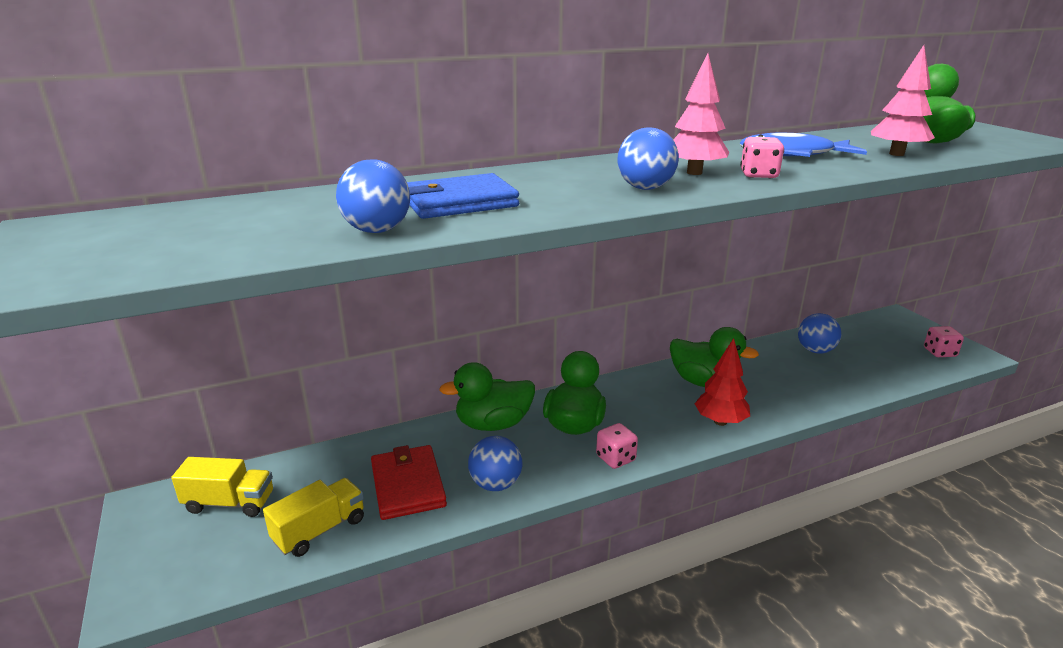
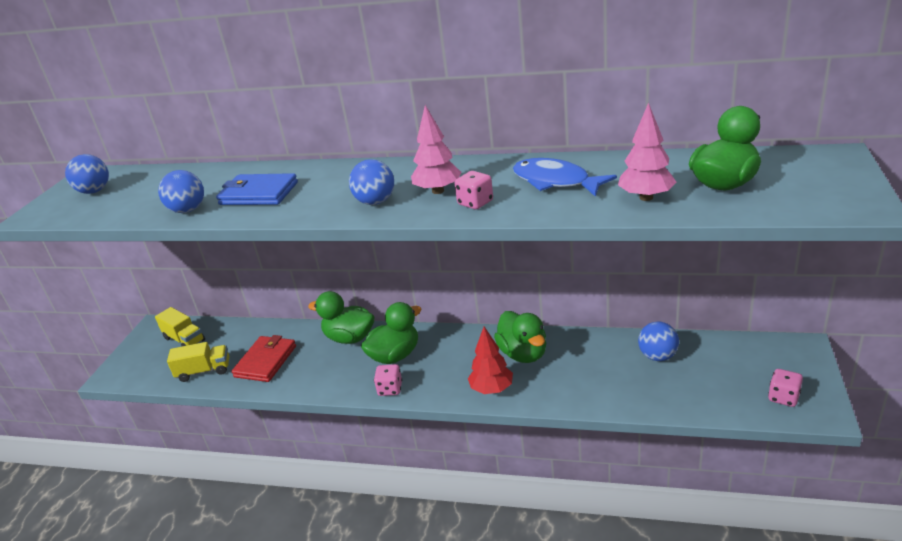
camera: 40 degrees right, 5 degrees up
(495, 484) = (307, 379): blue ball -> blue ball (94, 191)

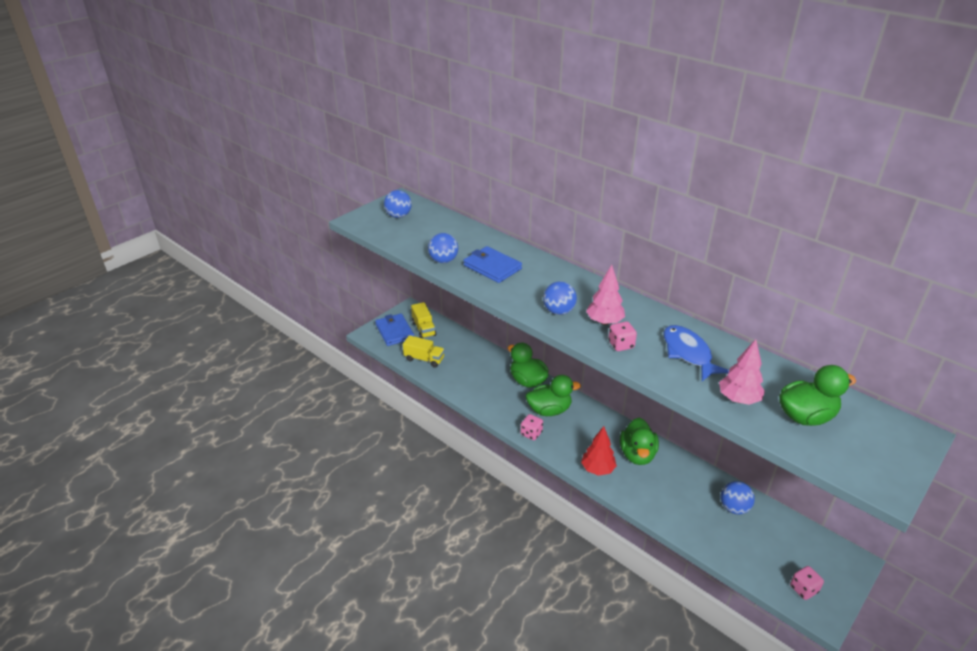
camera: 25 degrees right, 5 degrees up
(146, 358) = (394, 331): none -> blue wallet
(266, 361) = (465, 371): red wallet -> none

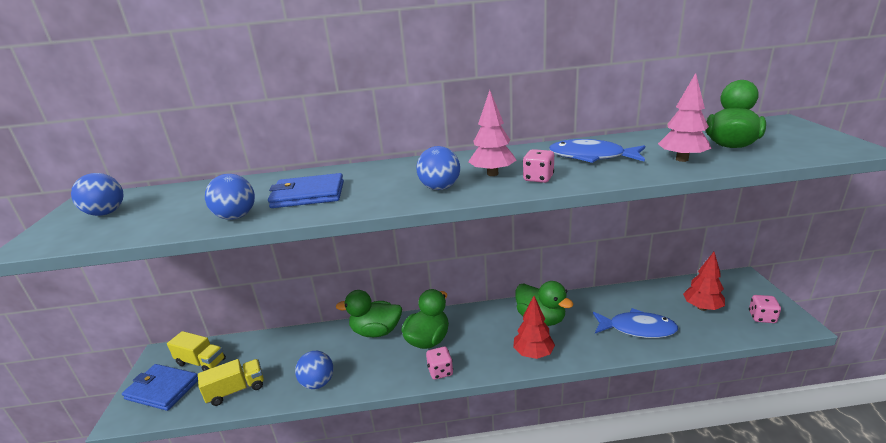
camera: 45 degrees left, 10 degrees down
(691, 514) = (637, 329): none -> blue fish
(734, 508) = (648, 302): blue ball -> blue ball (318, 383)
(769, 545) = (702, 307): none -> red tree

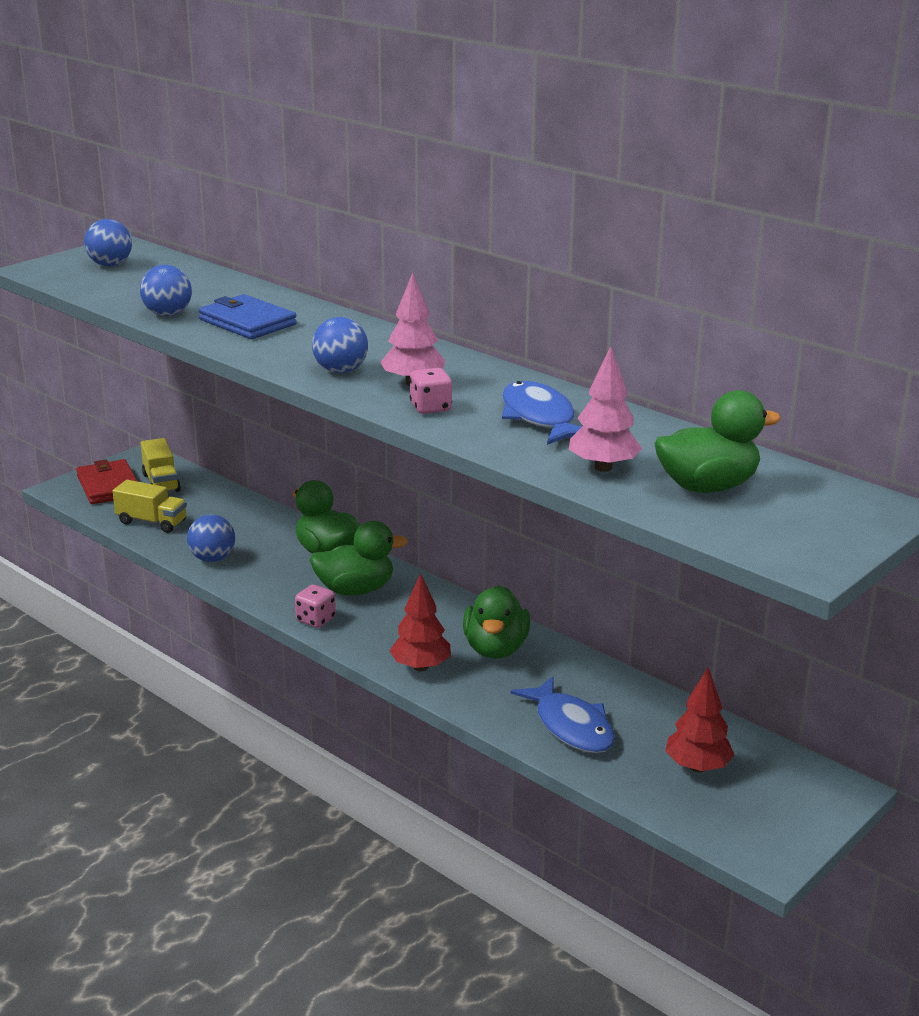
camera: 45 degrees right, 0 degrees up
(162, 389) = (109, 486): blue wallet -> red wallet
(762, 317) = (743, 824): pink dice -> none

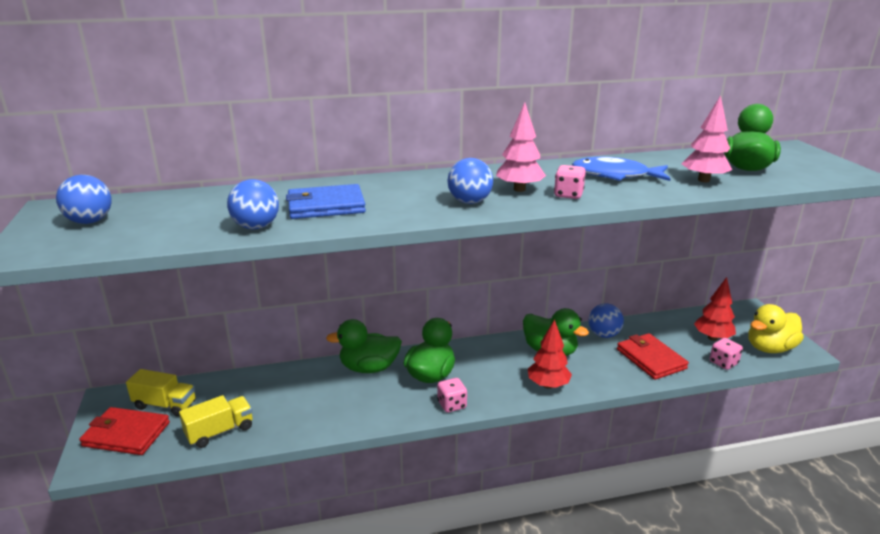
camera: 55 degrees left, 0 degrees up
(212, 559) = (316, 421): blue ball -> blue ball (604, 335)
(571, 726) = (651, 359): blue fish -> red wallet
(636, 788) = (723, 363): none -> pink dice
(735, 825) = (769, 348): none -> yellow duck

